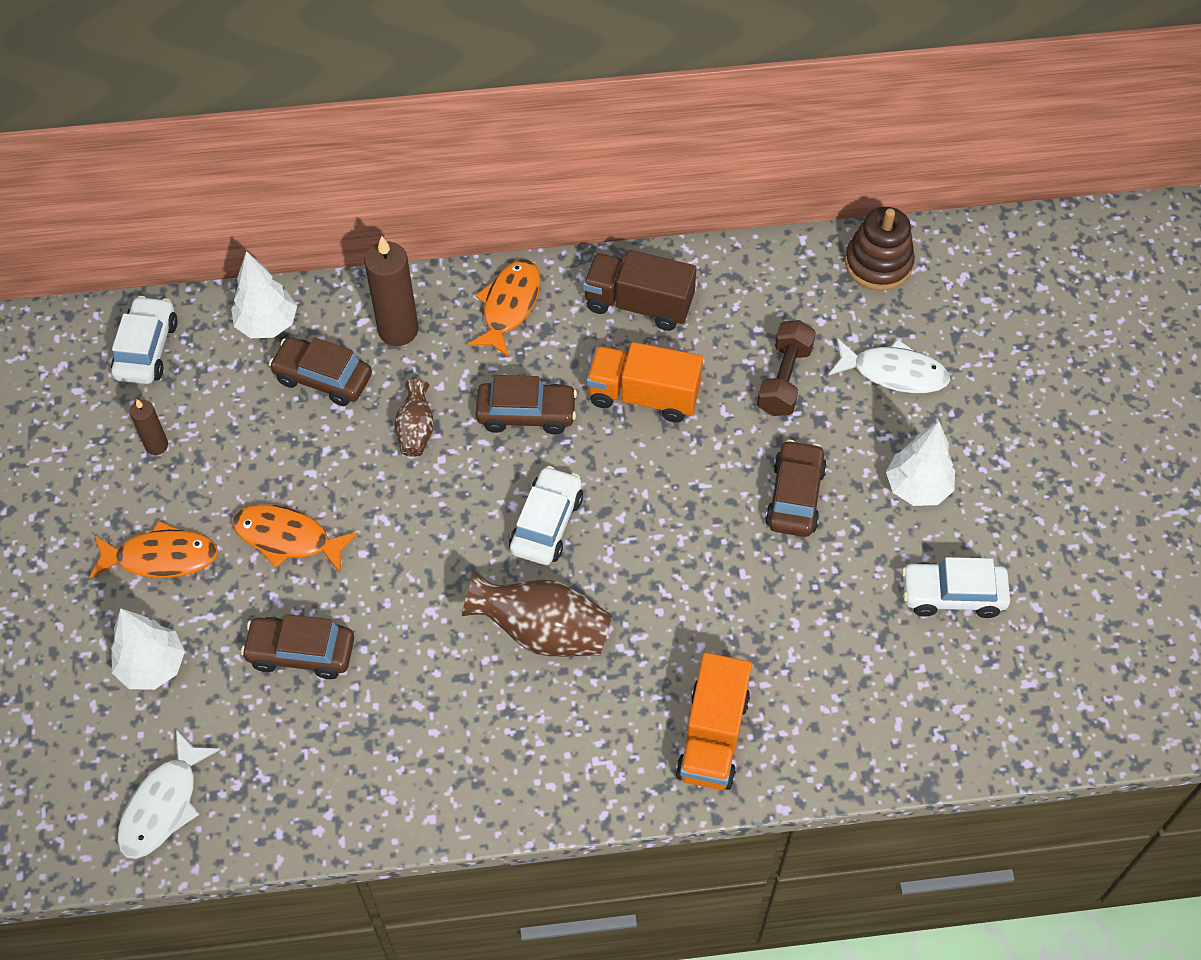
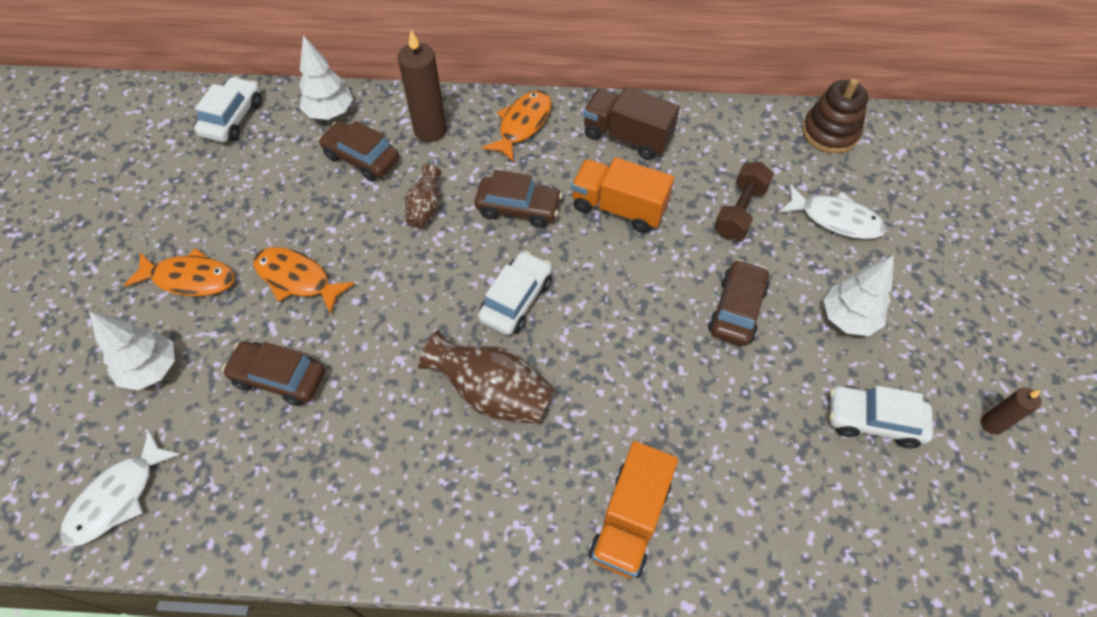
camera: 10 degrees right, 0 degrees up
(156, 445) = (216, 190): brown candle -> brown candle (991, 424)

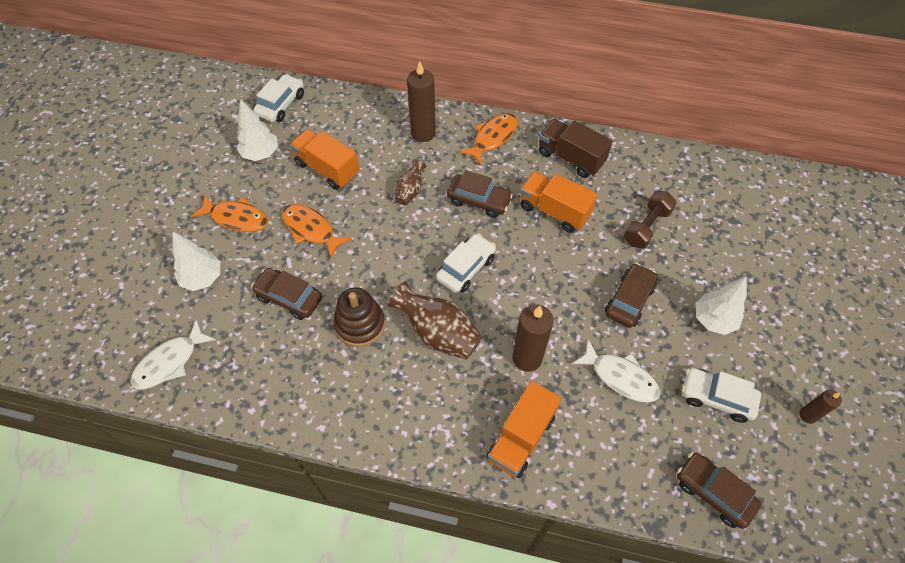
camera: 10 degrees right, 0 degrees up
(308, 194) = (327, 169): none -> orange truck
(330, 113) = (351, 110): white tree -> white tree (260, 154)
(362, 158) = (370, 147): brown car -> brown car (713, 492)
(618, 408) = (527, 358): none -> brown candle
(830, 132) = (730, 176): brown stacking toy -> brown stacking toy (360, 324)
(835, 219) = (720, 243): white fish -> white fish (620, 377)

